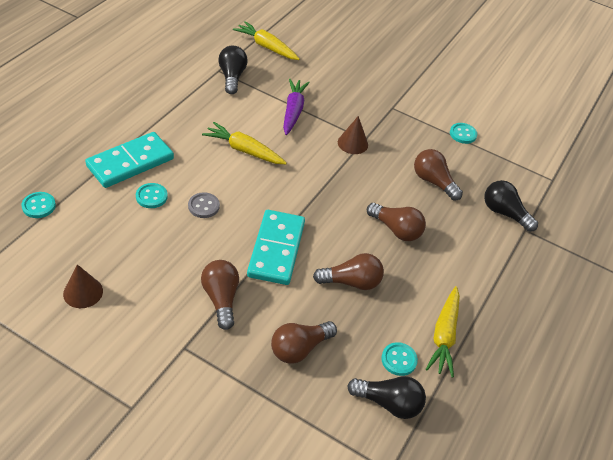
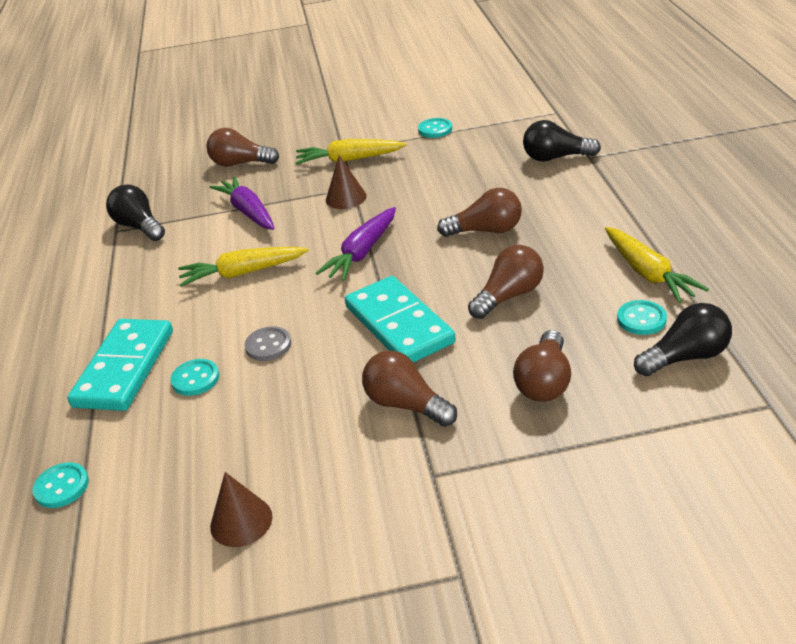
camera: 30 degrees left, 10 degrees down
(266, 47) = (142, 182): yellow carrot -> yellow carrot (349, 160)
(315, 188) = (362, 252): none -> purple carrot
(433, 182) = (463, 176): brown light bulb -> brown light bulb (241, 163)

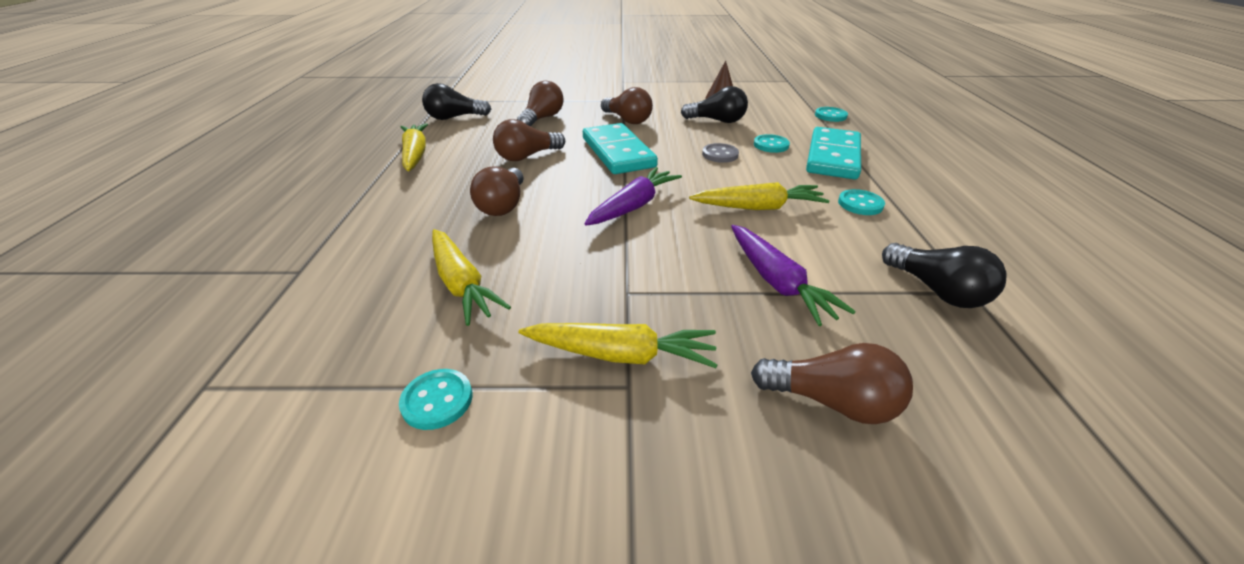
camera: 175 degrees left, 0 degrees up
(346, 198) = (639, 276): brown cone -> none
(467, 171) = (461, 284): none -> yellow carrot
(486, 231) = (503, 205): brown light bulb -> brown light bulb turned 90 degrees counterclockwise
(556, 158) = (335, 280): black light bulb -> black light bulb (717, 121)
(641, 319) = (455, 134): turquoise button -> turquoise button (860, 204)

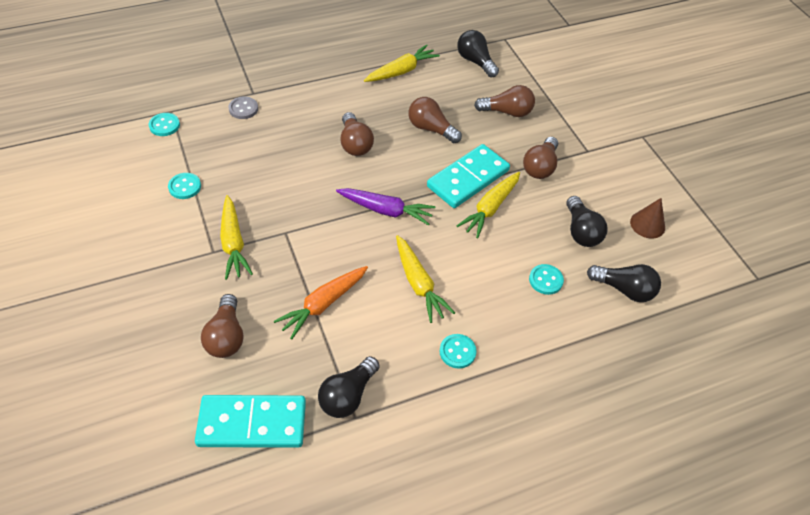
camera: 65 degrees right, 15 degrees up
(461, 284) = (266, 159): yellow carrot -> yellow carrot (490, 208)
(503, 205) = (355, 144): brown light bulb -> brown light bulb turned 90 degrees counterclockwise
(720, 154) = (502, 246): grey button -> grey button (243, 109)
(777, 282) = (323, 304): purple carrot -> orange carrot
(789, 119) = (624, 289): none -> black light bulb
(830, 116) = (660, 326): turquoise button -> turquoise button (164, 125)
(832, 157) = (546, 330): turquoise domino -> turquoise domino (252, 423)

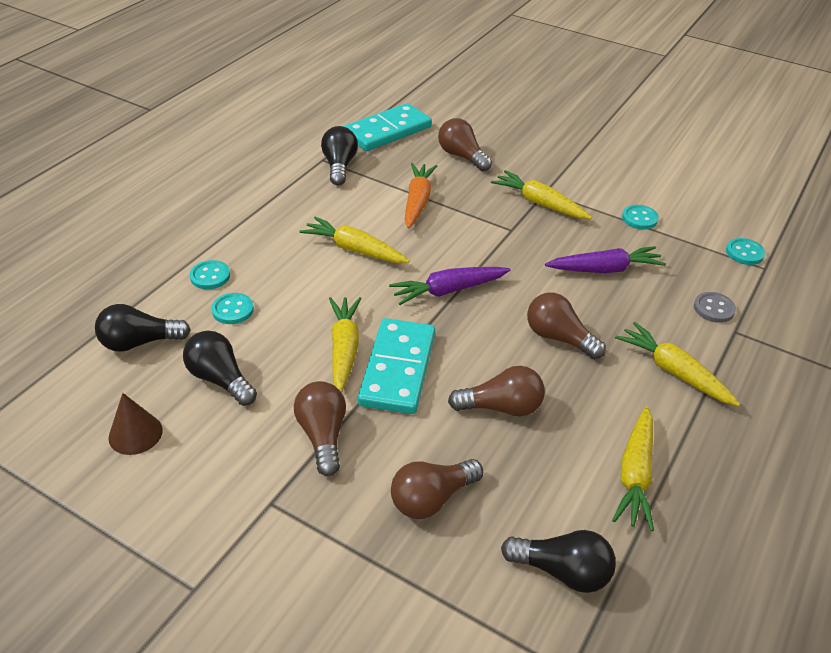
camera: 145 degrees right, 10 degrees down
(267, 166) = (605, 269): none -> purple carrot
(318, 95) = (674, 372): none -> yellow carrot
(457, 352) = (278, 222): turquoise button -> turquoise button (210, 276)

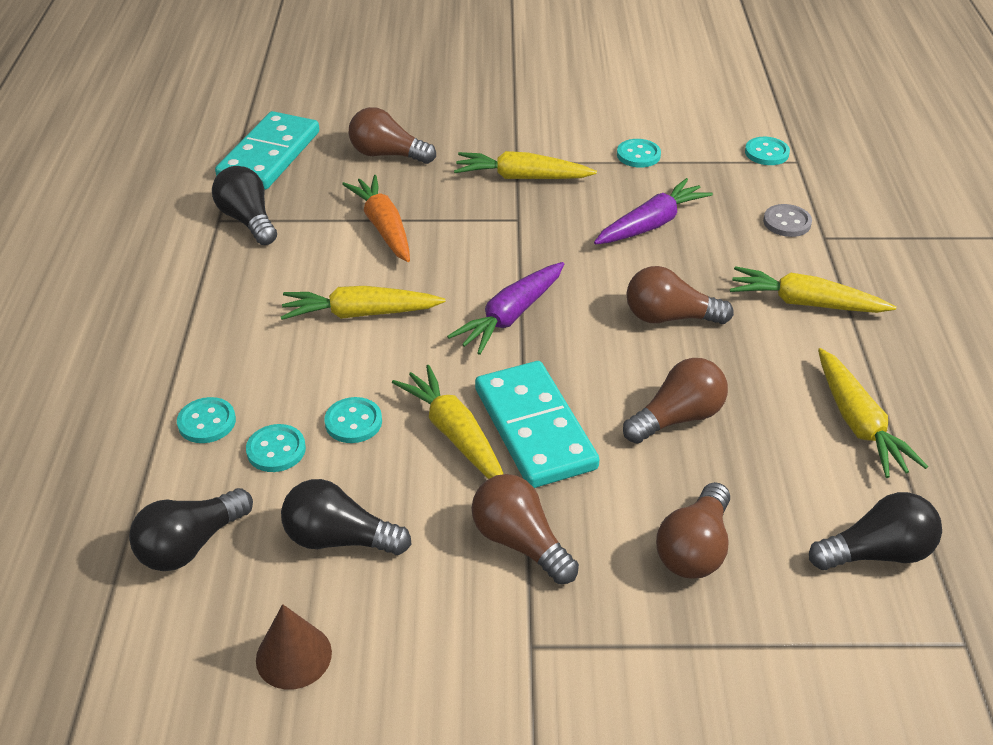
camera: 30 degrees left, 0 degrees up
(291, 314) = (353, 422): none -> turquoise button

